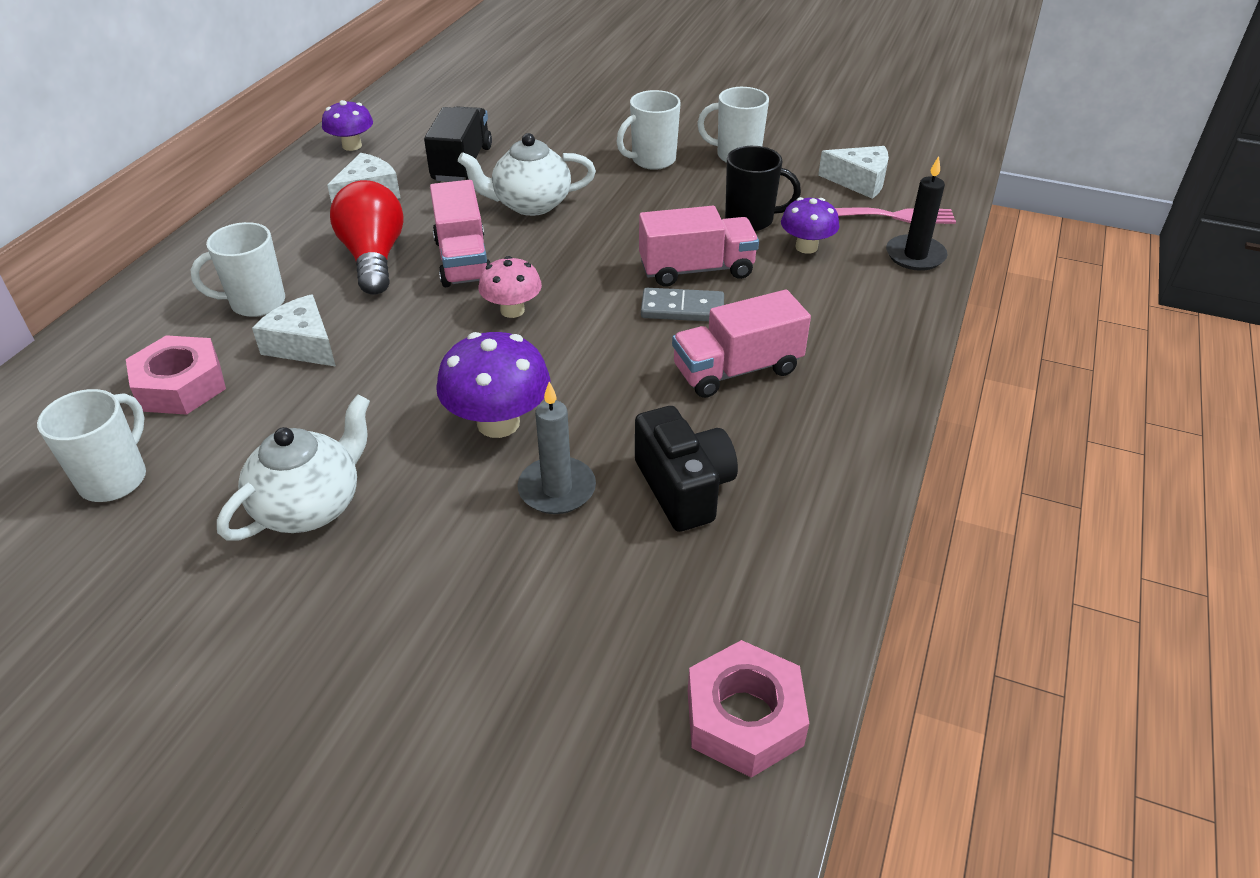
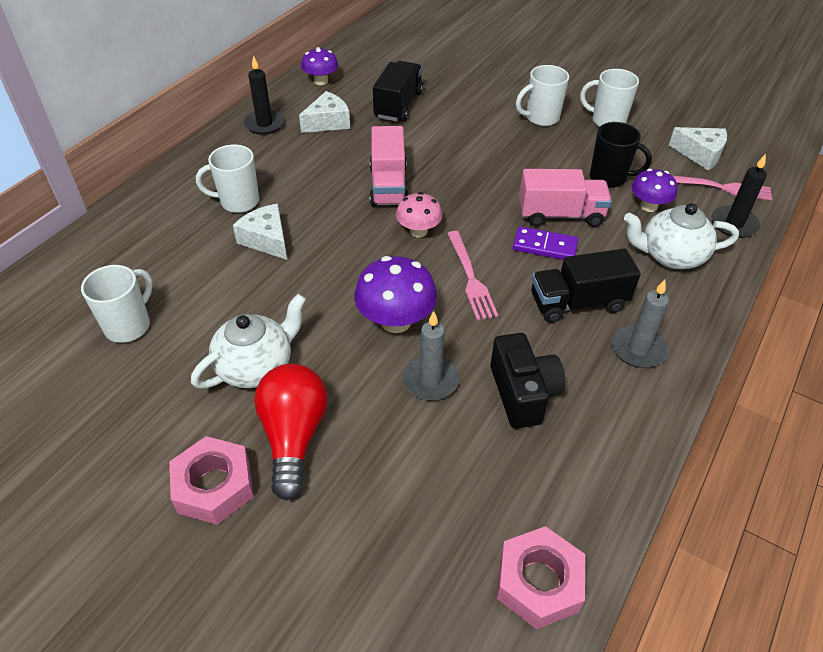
camera: 10 degrees right, 5 degrees up
(181, 386) = (180, 260): pink nut -> pink nut (214, 486)
(280, 204) = (264, 124): none -> black candle
(374, 257) = (325, 175): red light bulb -> red light bulb (293, 436)
(530, 204) = (444, 145): white teapot -> white teapot (670, 256)
(591, 358) = (470, 278): none -> pink fork
(682, 308) = (545, 246): grey domino -> purple domino
(737, 370) = (578, 303): pink truck -> black truck
(823, 414) = (638, 349): none -> grey candle

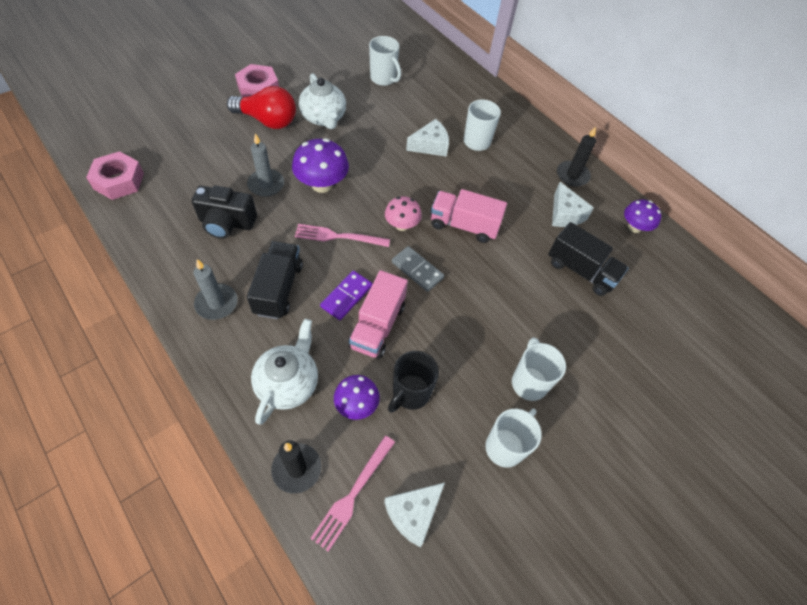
camera: 105 degrees right, 10 degrees up
(473, 205) = (417, 270): none -> grey domino

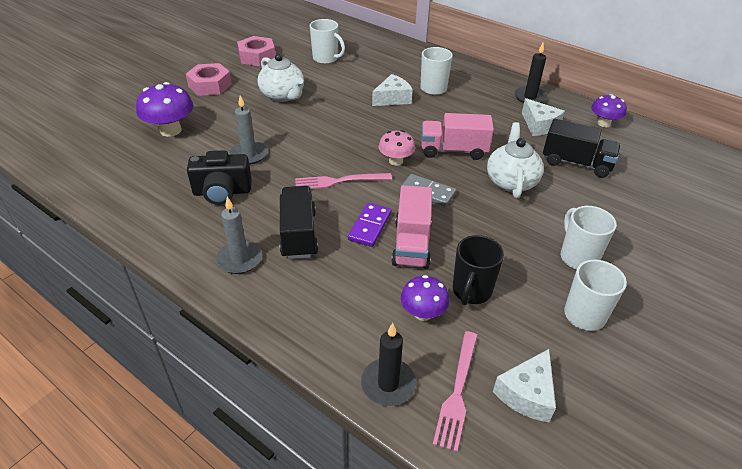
camera: 10 degrees left, 15 degrees down
(119, 181) = (94, 179): pink nut -> pink nut (257, 57)
(267, 121) = (229, 107): red light bulb -> none
(288, 383) = (345, 311): white teapot -> white teapot (511, 181)
(322, 184) = (304, 145): purple mushroom -> purple mushroom (170, 130)

